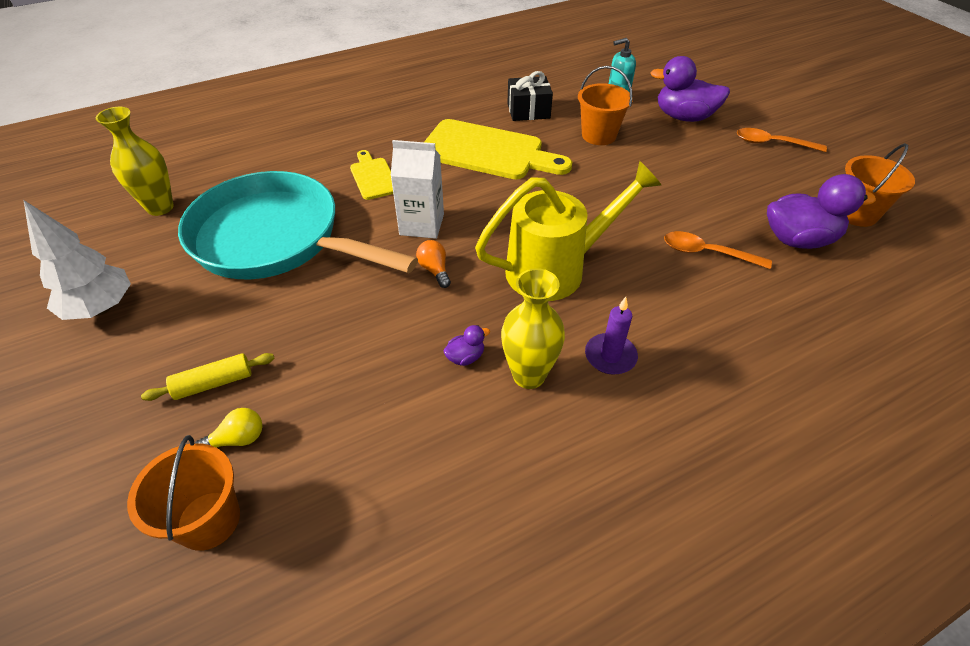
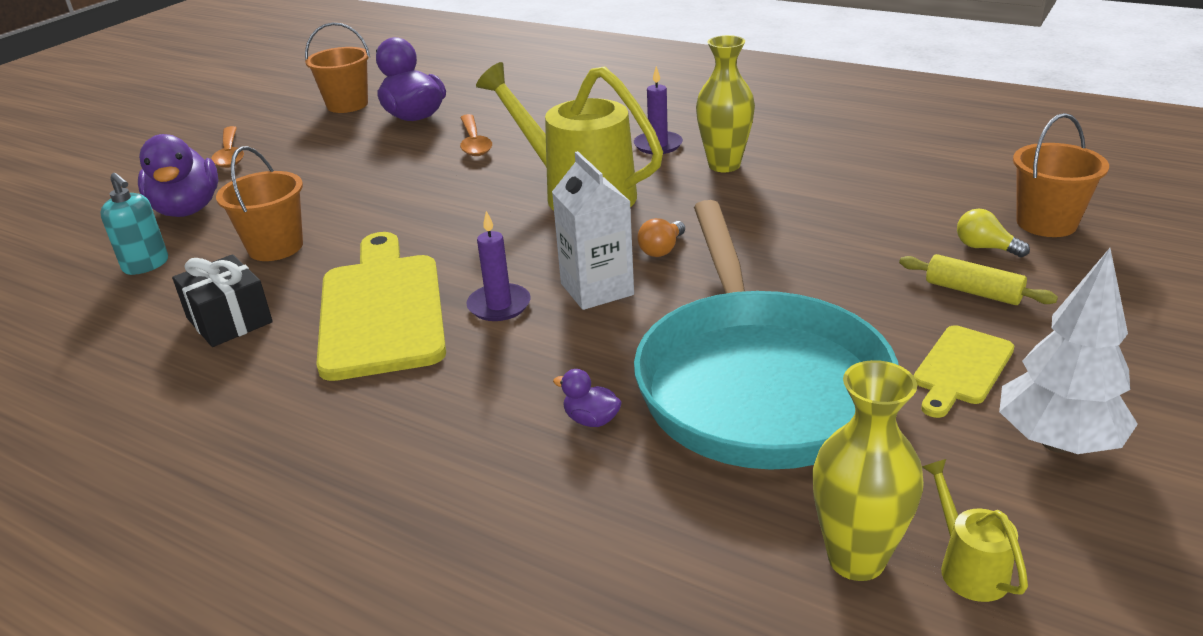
camera: 120 degrees left, 15 degrees down
(114, 231) = (968, 566): none -> yellow watering can
(373, 177) = (534, 375): yellow cutting board -> yellow cutting board (961, 369)
(447, 186) = (499, 305): none -> purple candle
(465, 357) = (746, 193): purple duck -> purple duck (591, 420)

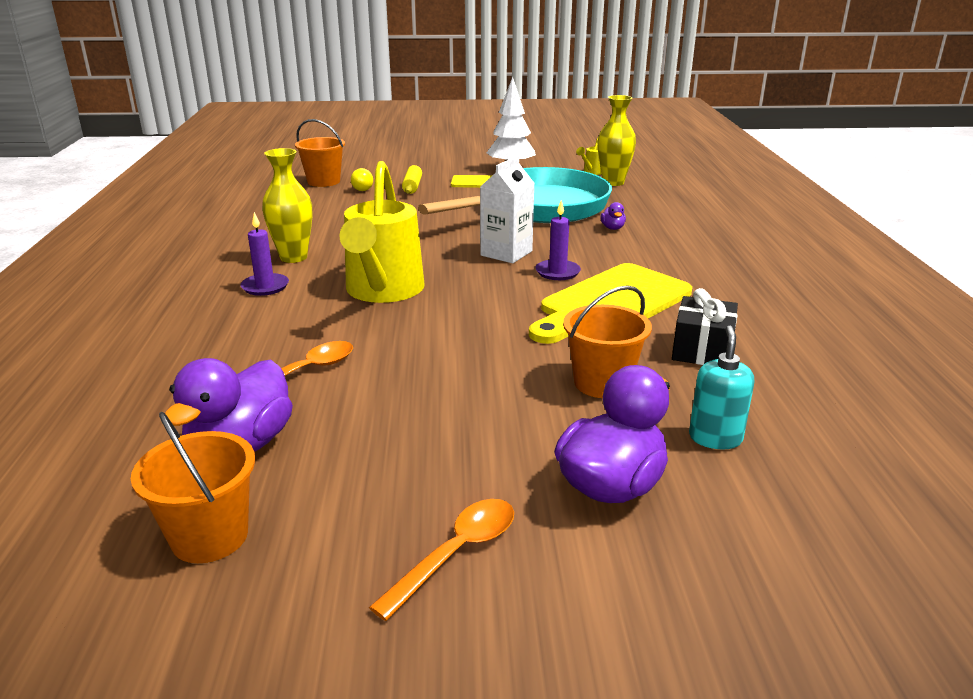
camera: 125 degrees left, 5 degrees down
(662, 249) = (440, 248): orange light bulb -> none

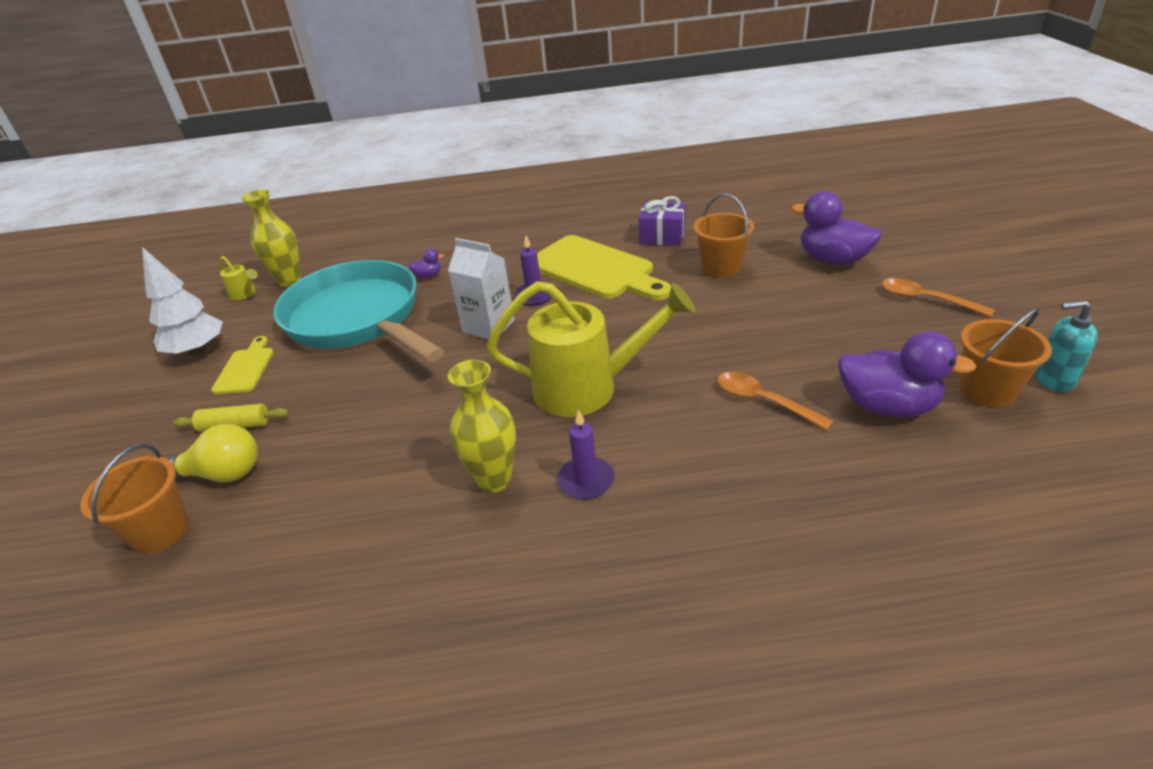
camera: 90 degrees left, 10 degrees up
(363, 188) = (222, 474): yellow light bulb -> yellow light bulb, size x1.68
(702, 350) = (662, 236): black gift -> purple gift
(715, 438) = (767, 233): turquoise soap dispenser -> turquoise soap dispenser (1053, 380)

